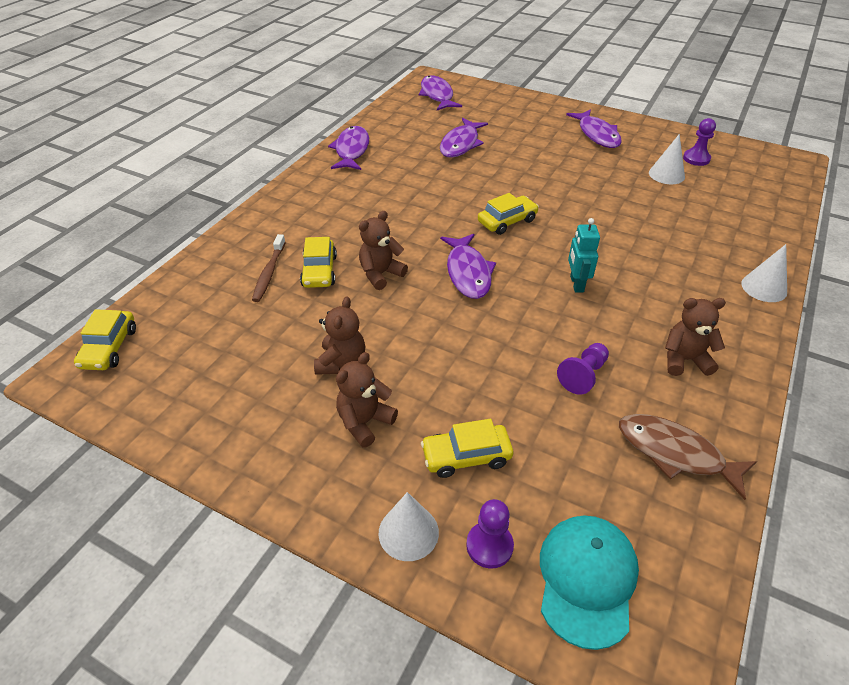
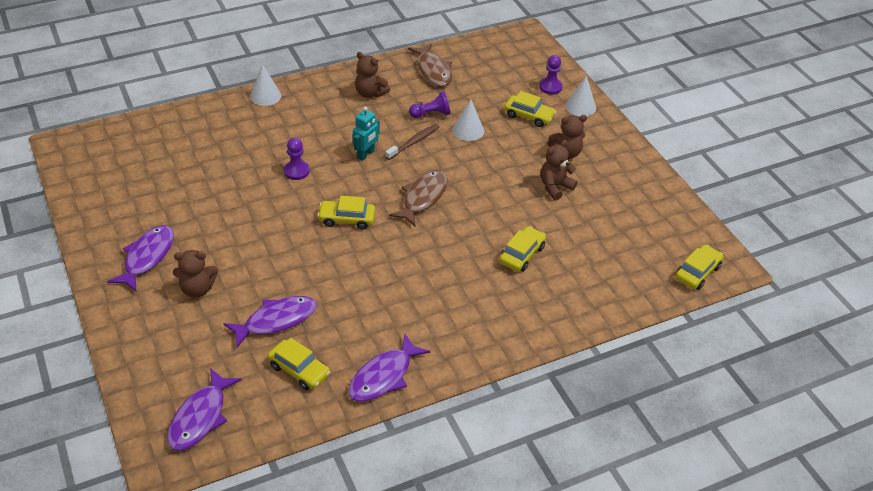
camera: 145 degrees left, 0 degrees up
(269, 273) = (559, 273): brown toothbrush -> brown toothbrush (413, 142)
(380, 274) = (481, 228): brown teddy bear -> brown teddy bear (197, 289)
(410, 131) = (299, 370): none -> yellow car
(468, 273) = (423, 198): purple fish -> brown fish
(587, 580) = (523, 62): turquoise cap -> none
(666, 174) = (172, 188): white cone -> white cone (468, 130)
(696, 159) = (123, 187): purple pawn -> purple pawn (296, 171)

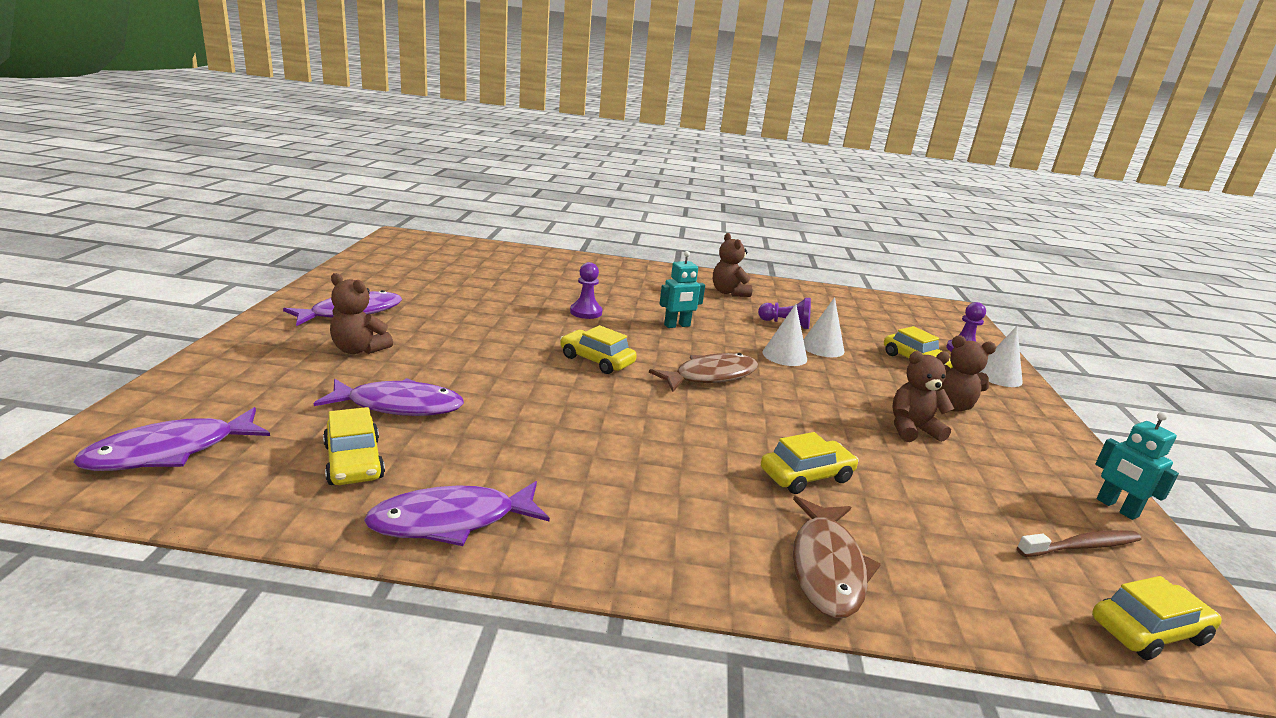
camera: 30 degrees right, 20 degrees down
(265, 96) = (617, 264): white cone -> white cone (784, 355)
(413, 142) = (744, 335): brown toothbrush -> brown toothbrush (1081, 546)
(433, 70) = (817, 299): brown fish -> brown fish (827, 567)
(669, 198) = (1116, 508): none -> turquoise robot

